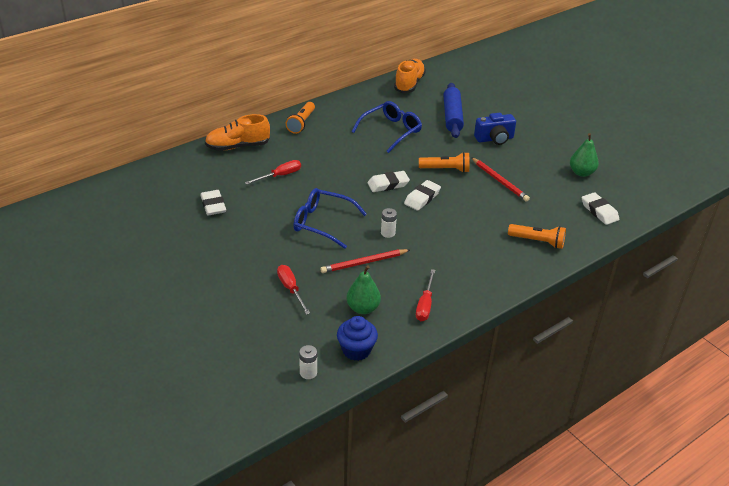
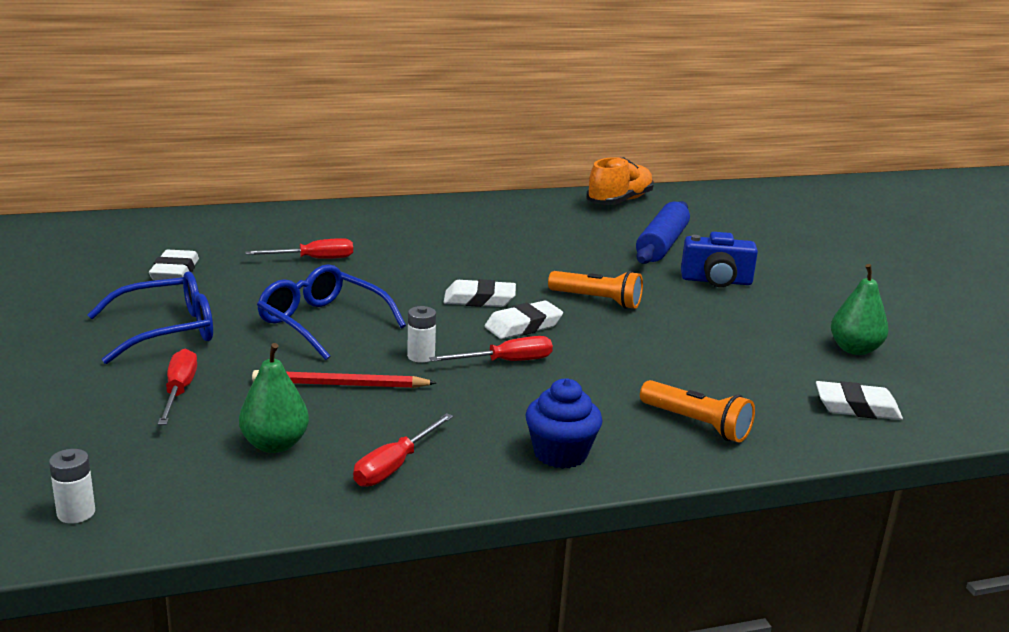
camera: 20 degrees right, 15 degrees down
(238, 146) = (285, 219): orange shoe -> none
(301, 123) = (407, 213): orange flashlight -> none
(356, 350) = (199, 501): blue cupcake -> blue cupcake (560, 454)
(391, 131) = (542, 243): blue glasses -> blue glasses (166, 331)
(430, 225) = (506, 362): none -> red screwdriver
(499, 181) = (685, 331): red pencil -> none
(599, 211) = (857, 407): white eraser -> white eraser turned 75 degrees counterclockwise

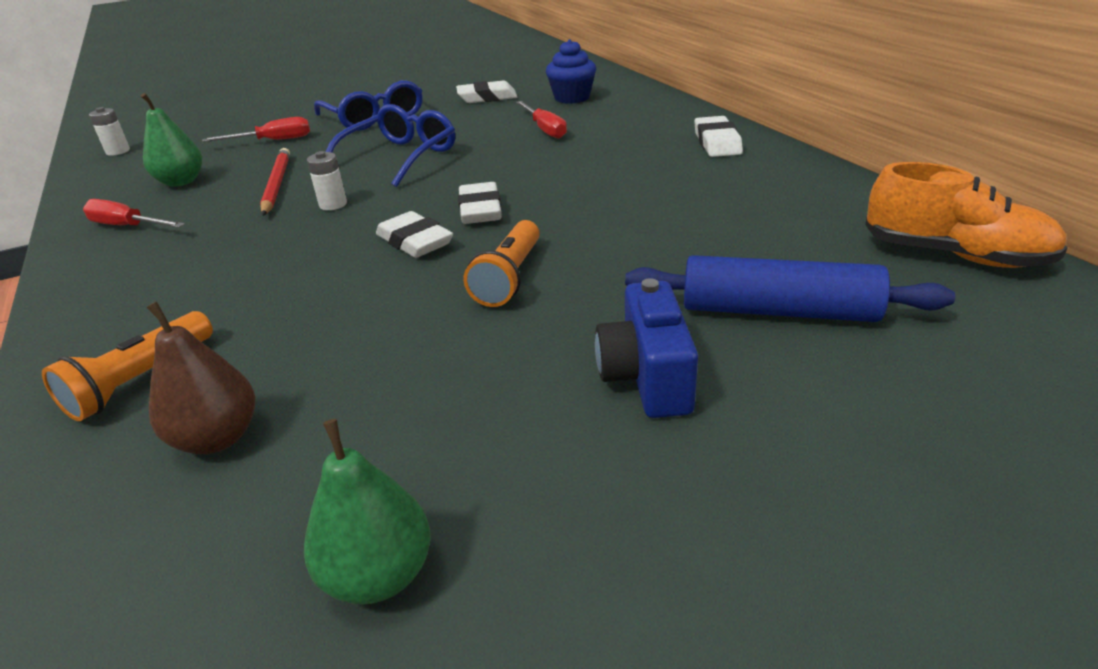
camera: 85 degrees right, 10 degrees up
(506, 362) = (321, 244): red screwdriver -> none
(560, 454) = (111, 296): blue cupcake -> blue cupcake (572, 98)
(760, 392) = (217, 438): none -> brown pear
(857, 407) = (135, 561): white eraser -> white eraser (717, 142)

